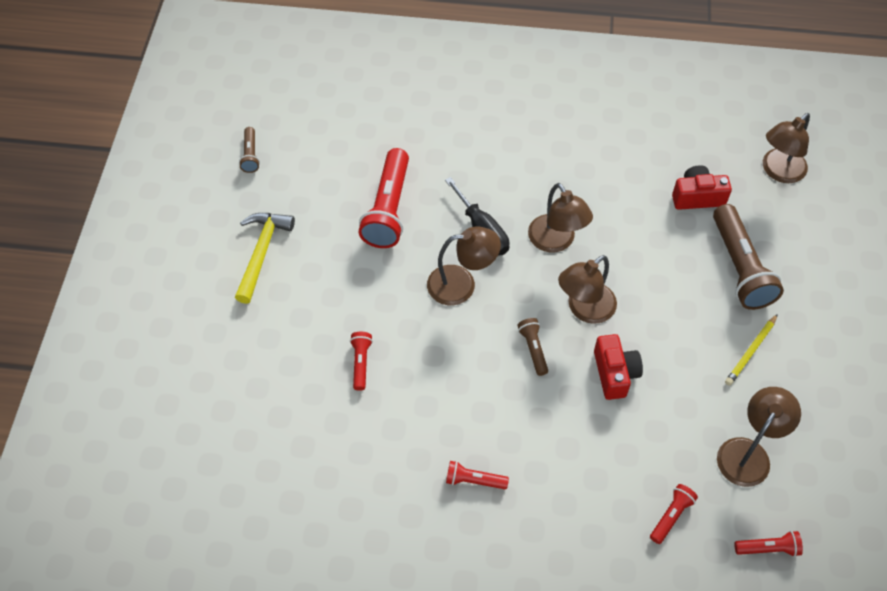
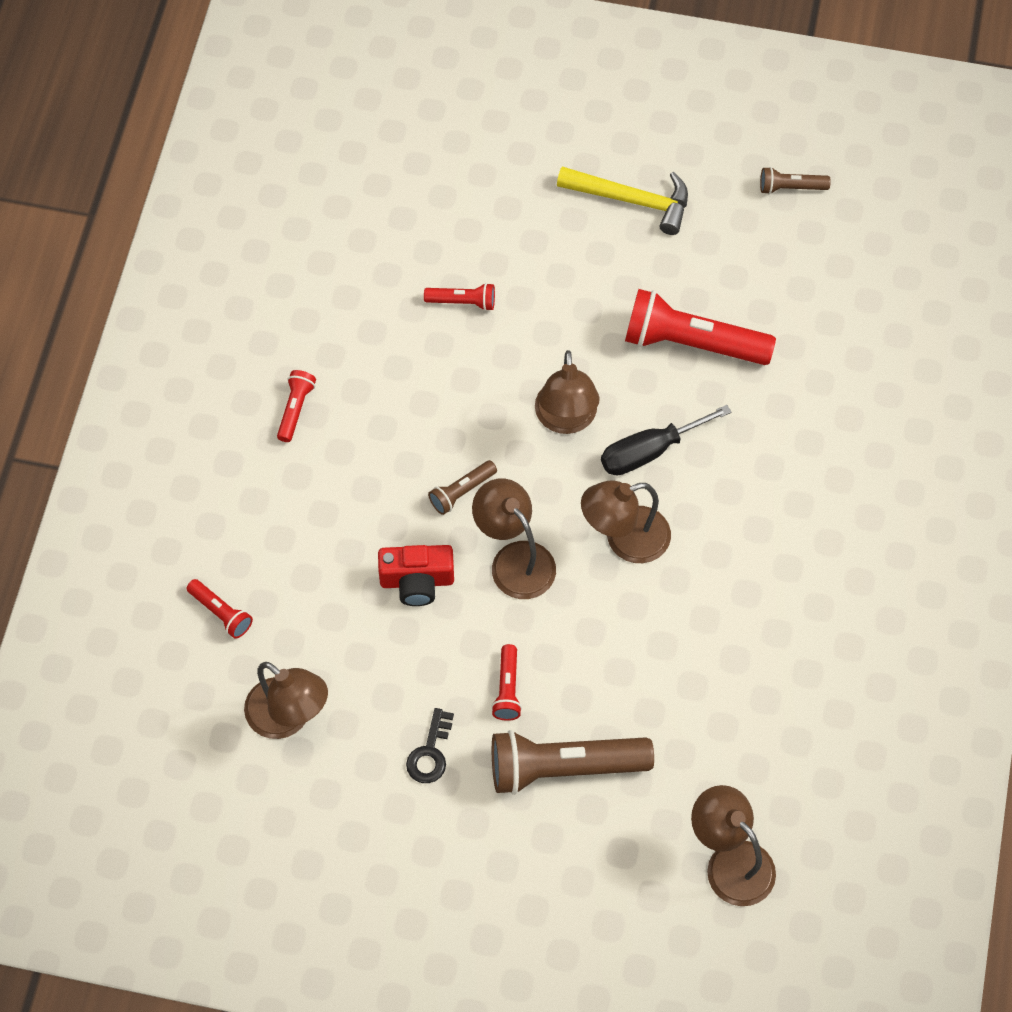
camera: 95 degrees right, 5 degrees up
(533, 349) = (461, 492): brown flashlight -> brown flashlight turned 150 degrees clockwise
(697, 197) = (689, 736): red camera -> none
(750, 351) = (430, 752): yellow pencil -> black key
(768, 548) = (165, 712): red flashlight -> red flashlight (507, 689)

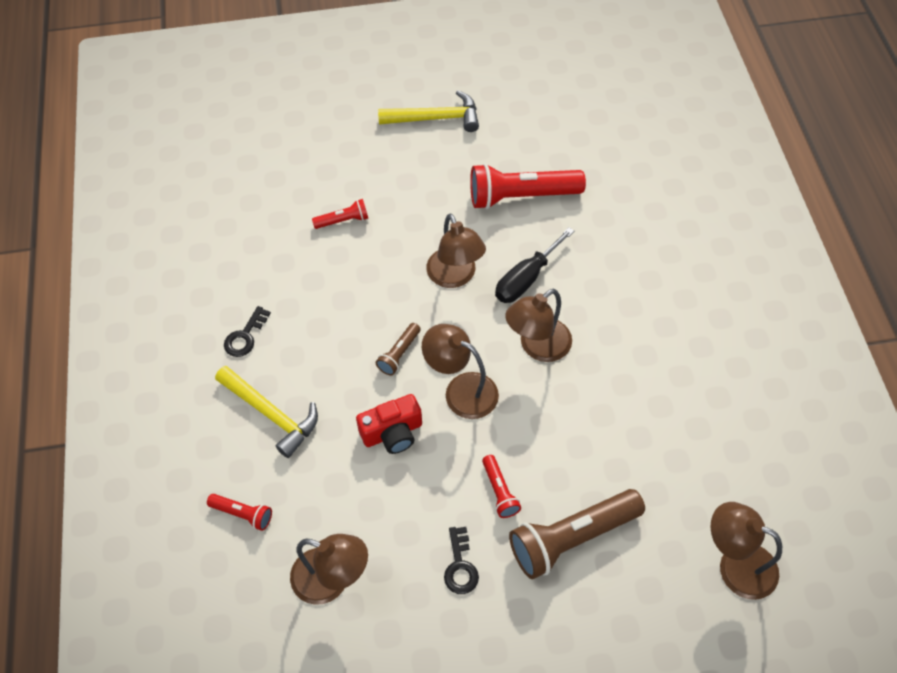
camera: 20 degrees left, 5 degrees down
(292, 512) = (271, 414): none -> yellow hammer
(295, 409) = (245, 336): red flashlight -> black key
(790, 188) = (540, 79): brown flashlight -> none

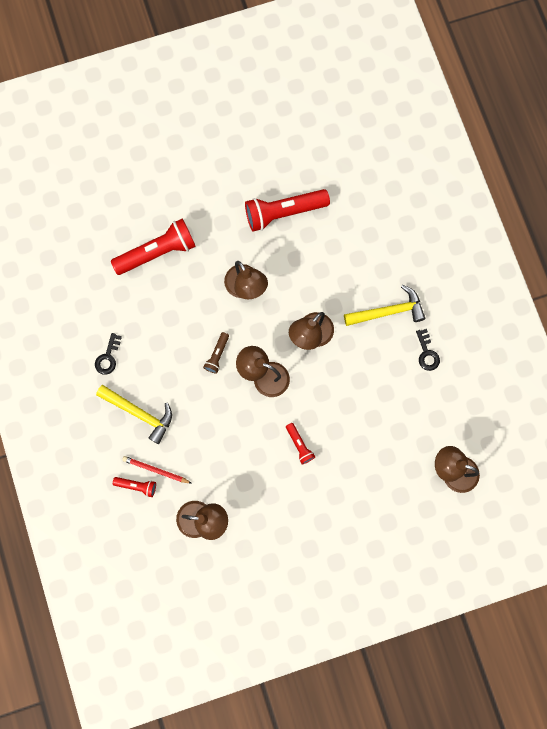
camera: 10 degrees left, 20 degrees up
(276, 495) = (155, 470): none -> red pencil
(343, 220) = (157, 252): red flashlight -> red flashlight, size x2.07
(392, 433) = (223, 414): red camera -> none
(436, 118) = (210, 149): yellow hammer -> yellow hammer (388, 311)
(460, 566) = (282, 499): black key -> black key (427, 353)
(526, 279) = (296, 282): black screwdriver -> none
(572, 538) = (349, 470): brown flashlight -> none

